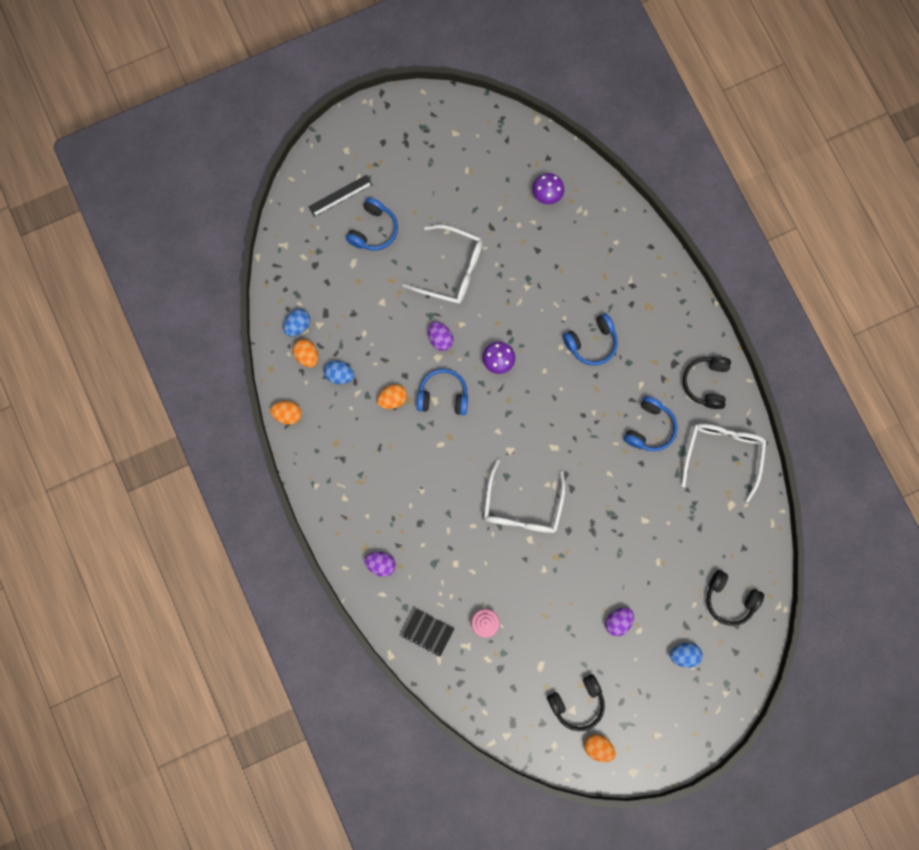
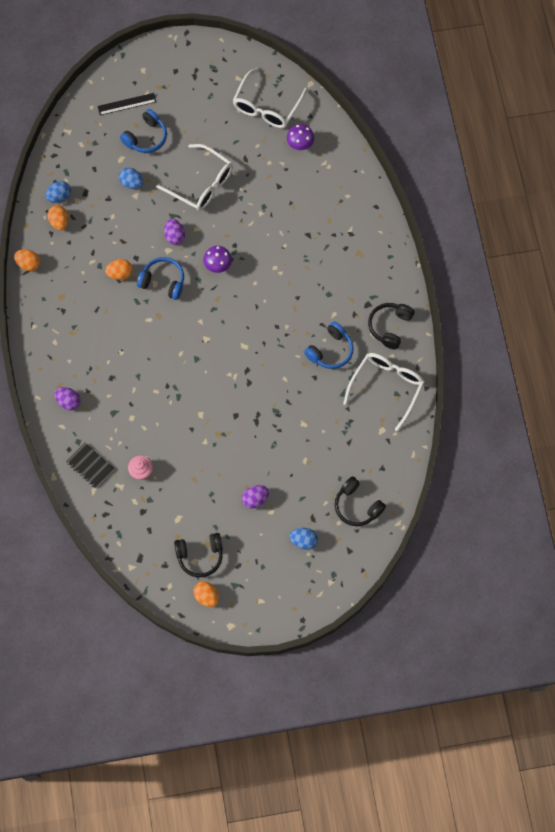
camera: 15 degrees right, 10 degrees down
(340, 375) = (82, 244): blue egg -> blue egg (131, 183)
(522, 506) = (202, 386): white glasses -> white glasses (267, 106)
(591, 343) = (302, 270): blue headphones -> none

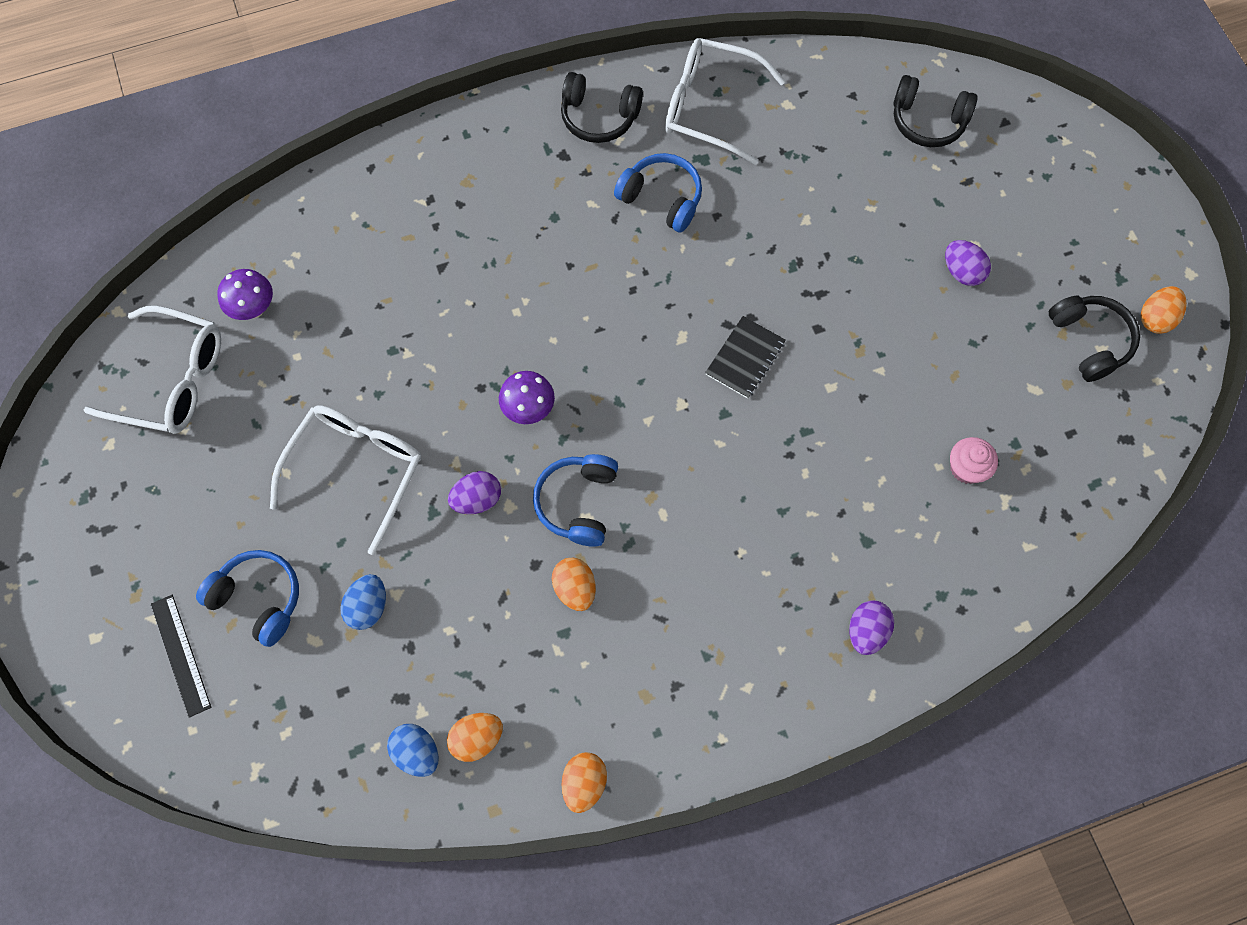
camera: 100 degrees left, 0 degrees up
(90, 465) = (982, 562): black notebook -> black notebook (745, 358)
(304, 541) = (1010, 188): blue egg -> none
(357, 506) = (927, 121): black headphones -> black headphones turned 75 degrees clockwise

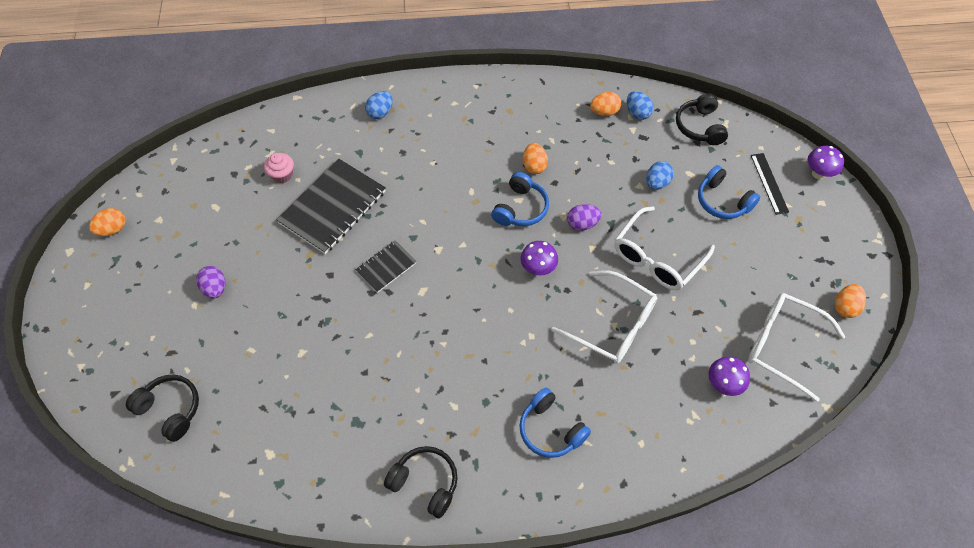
camera: 165 degrees left, 10 degrees down
(95, 697) = (818, 173): none -> purple mushroom
(584, 783) = (552, 83): orange egg -> orange egg (845, 307)
(662, 198) = (400, 396): blue headphones -> blue headphones (550, 429)
(710, 107) = (332, 468): white glasses -> white glasses (613, 325)
(862, 432) = (332, 207): none -> black notebook
(866, 631) = (380, 112): purple egg -> blue egg
(1089, 341) = (163, 226): black headphones -> black headphones (699, 126)

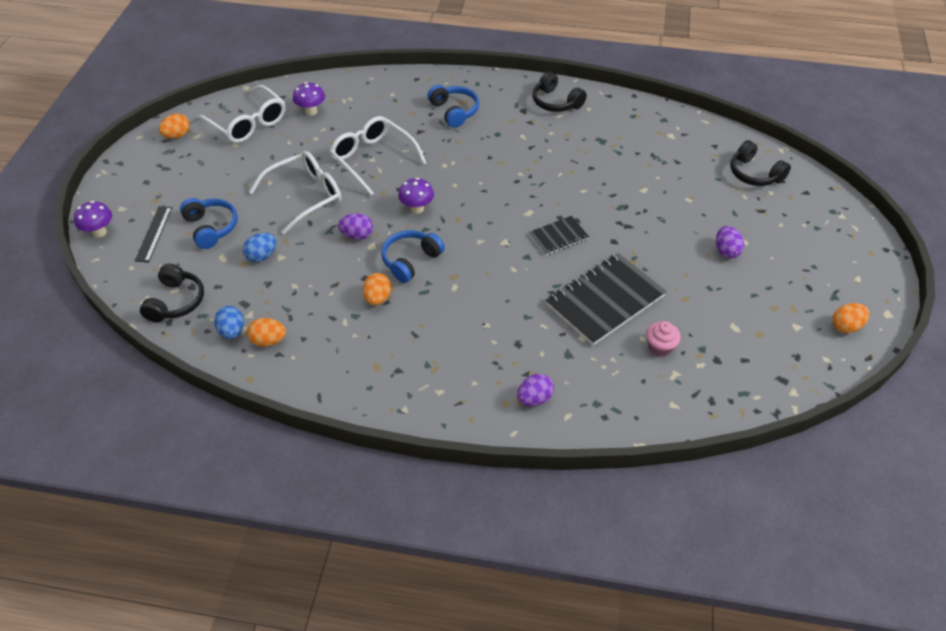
camera: 165 degrees left, 10 degrees down
(380, 112) = (534, 399): blue egg -> purple egg

